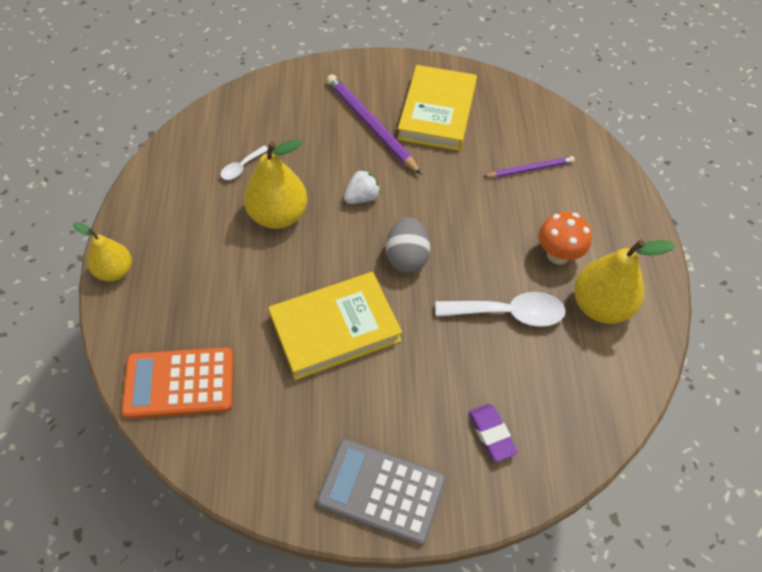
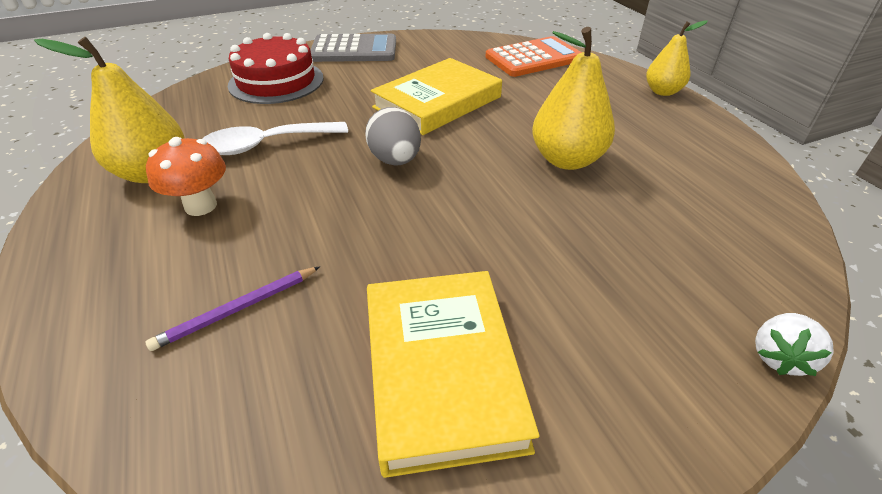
camera: 160 degrees right, 15 degrees down
(241, 167) = (662, 191): white spoon -> none
(362, 197) = (485, 201): white strawberry -> white strawberry (779, 357)
(370, 125) = (545, 302): purple pencil -> none
(491, 434) = (276, 81): purple eraser -> red cake

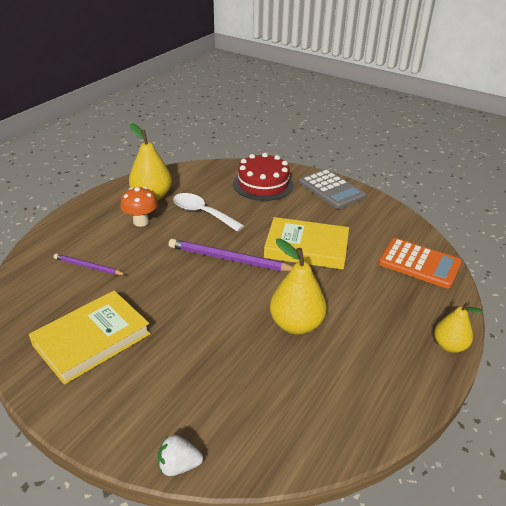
camera: 55 degrees right, 5 degrees down
(395, 160) = (229, 259): grey egg -> purple pencil

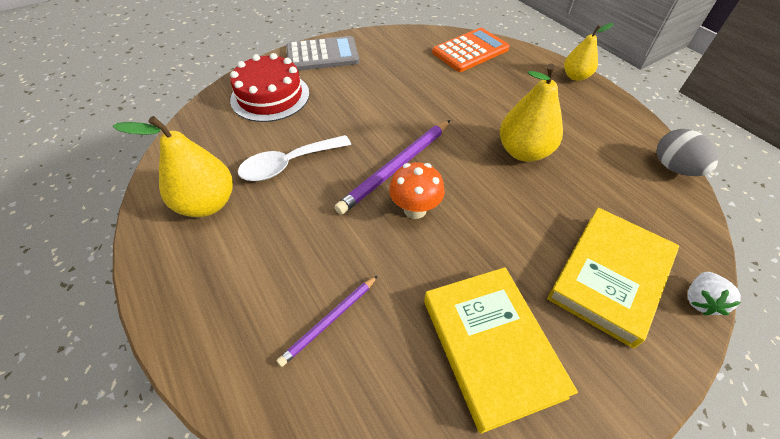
camera: 65 degrees left, 15 degrees up
(141, 222) = (261, 231): orange mushroom -> orange mushroom (415, 209)
(306, 248) = (409, 105): yellow book -> yellow book (610, 277)
(352, 443) = (674, 168): none -> grey egg

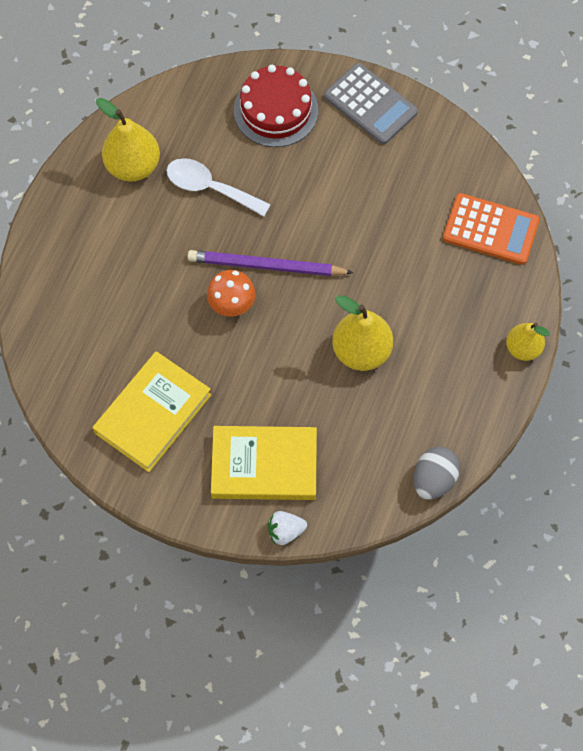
camera: 55 degrees right, 15 degrees up
(329, 321) = (104, 311): purple pencil -> none

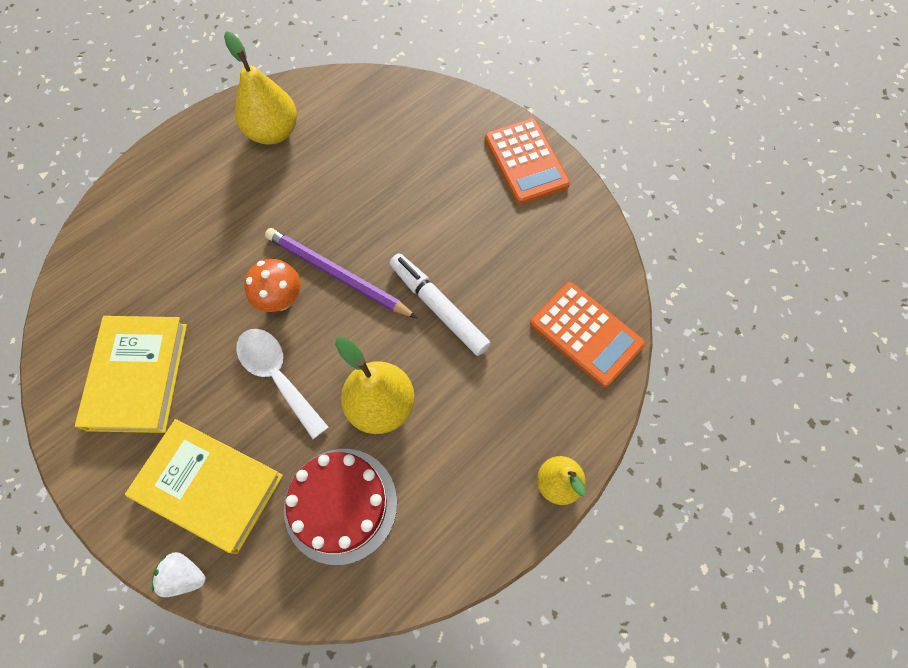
camera: 25 degrees right, 0 degrees up
(153, 413) = (138, 376): yellow book -> yellow book turned 60 degrees counterclockwise
(209, 188) = (329, 178): white spoon -> white spoon (277, 376)
(276, 110) = (432, 133): red cake -> red cake (340, 505)
(364, 258) = (438, 307): none -> white marker
(370, 104) = (526, 161): grey calculator -> orange calculator
(433, 479) = (378, 595): grey egg -> none

